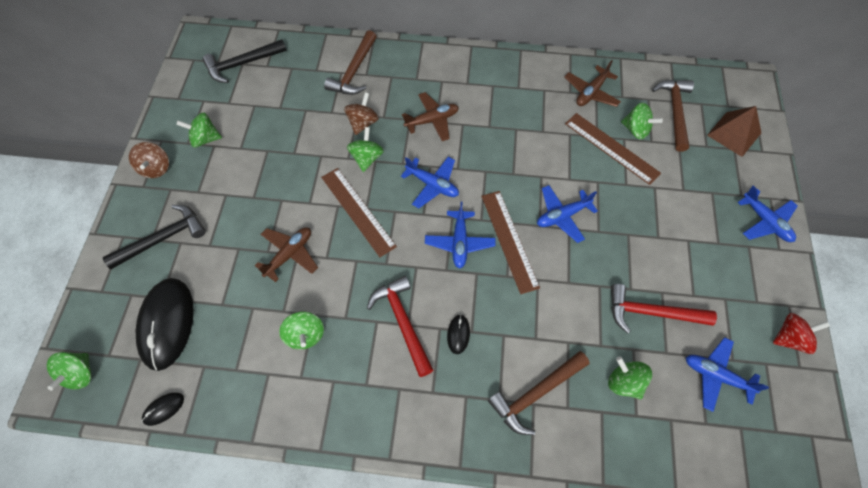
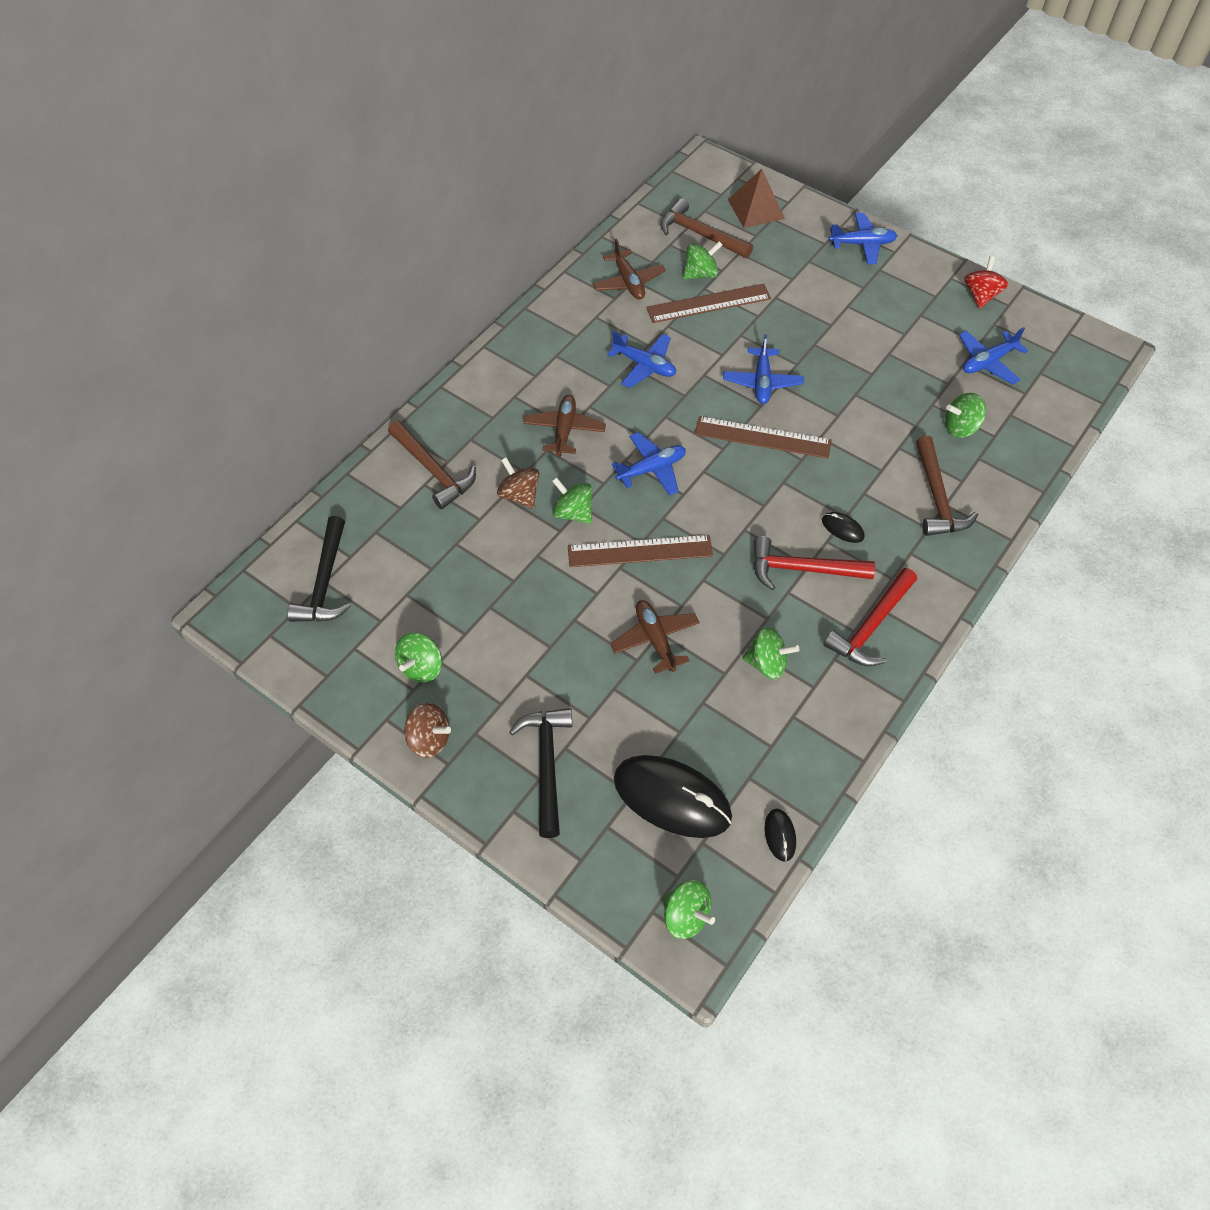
camera: 60 degrees left, 5 degrees down
(459, 242) = (739, 479): blue plane -> blue plane (644, 365)
(651, 313) = (904, 372): red hammer -> red hammer (871, 626)

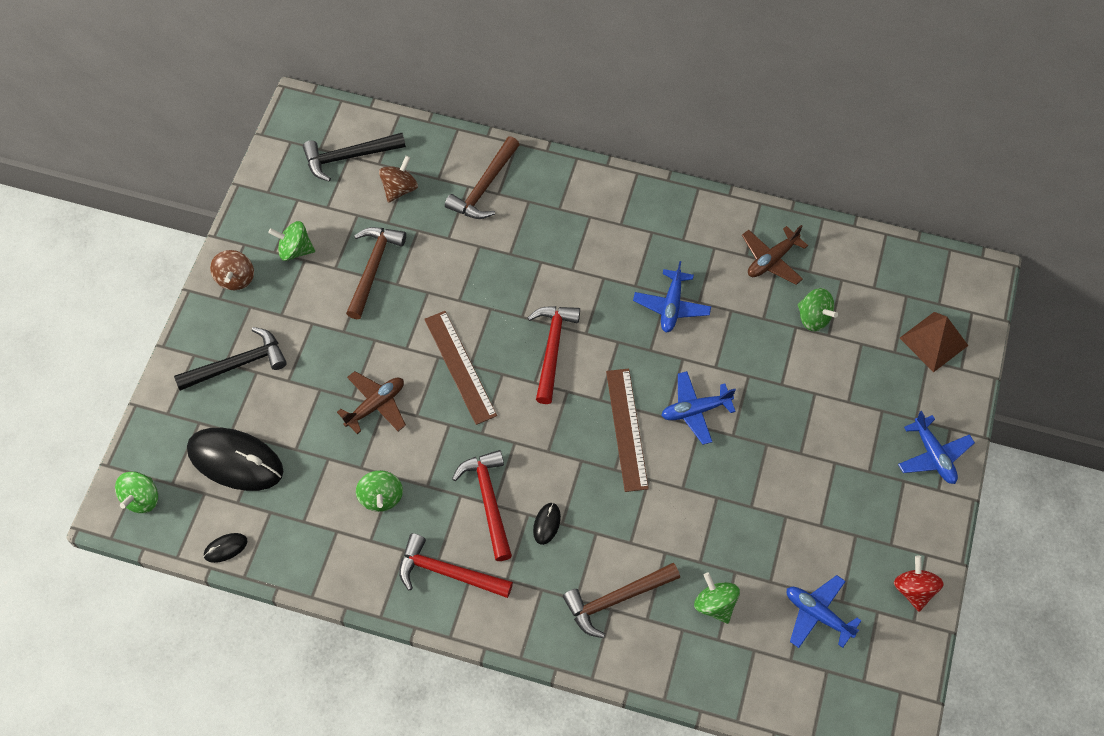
camera: 70 degrees right, 5 degrees up
(519, 495) = (483, 258): brown spinning top -> brown spinning top (399, 189)
(564, 430) = (567, 267): brown plane -> none
(573, 512) = (481, 303): green spinning top -> none
(651, 469) = (552, 349): blue plane -> red hammer
(672, 798) = (235, 460): black mouse -> black mouse turned 75 degrees counterclockwise
(700, 234) = (869, 301): brown hammer -> brown hammer (373, 268)
(708, 303) = (777, 336): brown ruler -> none
(981, 295) = (914, 590): red spinning top -> red spinning top turned 90 degrees counterclockwise

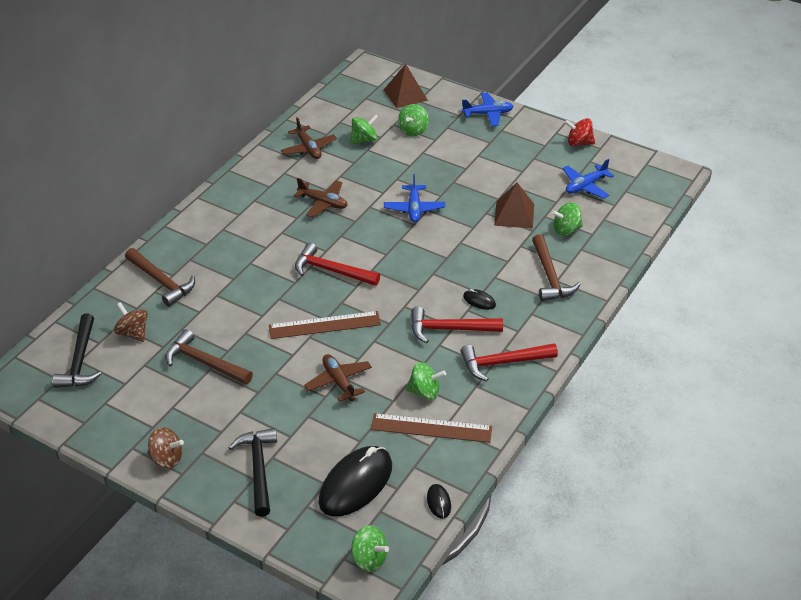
camera: 75 degrees left, 20 degrees down
(295, 250) = (158, 412): green spinning top -> green spinning top (413, 130)
(447, 572) = (503, 363): red hammer -> red hammer turned 45 degrees clockwise
(626, 429) = (416, 245): brown ruler -> brown ruler (431, 428)
(671, 306) = (323, 203): blue plane -> brown plane
(725, 533) = (514, 214): none -> brown pyramid

